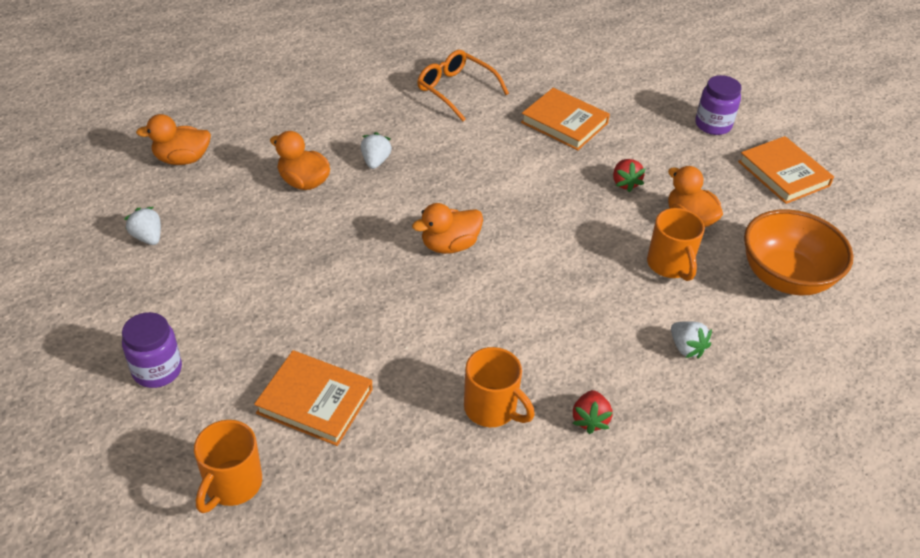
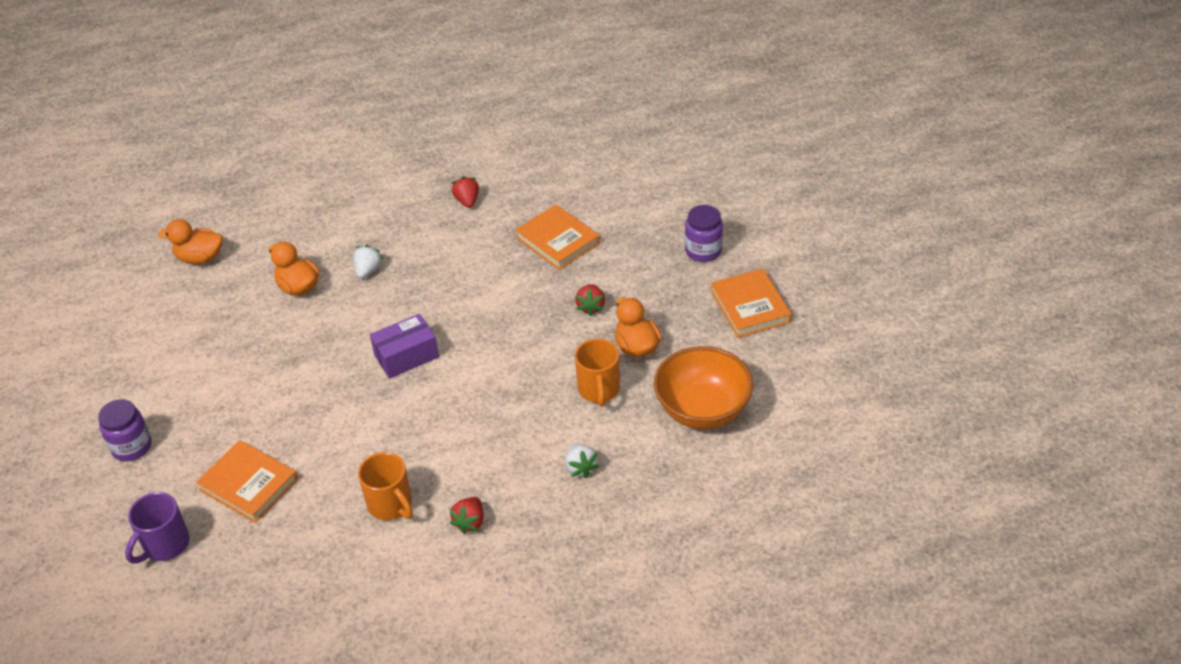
camera: 15 degrees right, 0 degrees up
(148, 237) = (153, 330): white strawberry -> none
(232, 485) = (165, 545): orange mug -> purple mug
(449, 245) = (406, 356): orange duck -> purple box
(456, 90) = (467, 201): orange glasses -> red strawberry

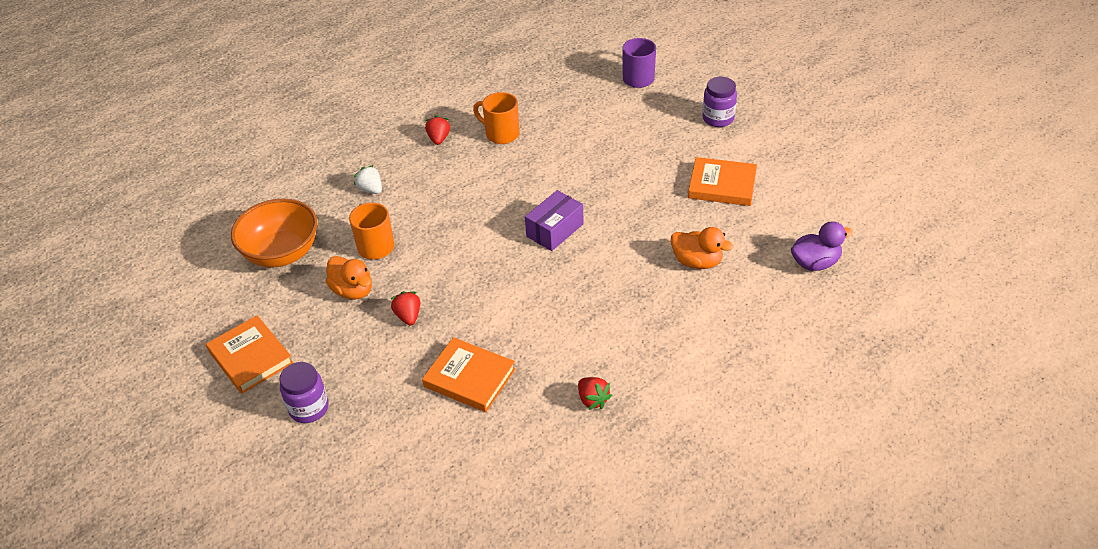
camera: 160 degrees right, 0 degrees up
(200, 258) = (815, 263): orange duck -> purple duck
(249, 484) = (612, 120): orange book -> orange book (722, 185)
(368, 270) = (644, 294): white strawberry -> none

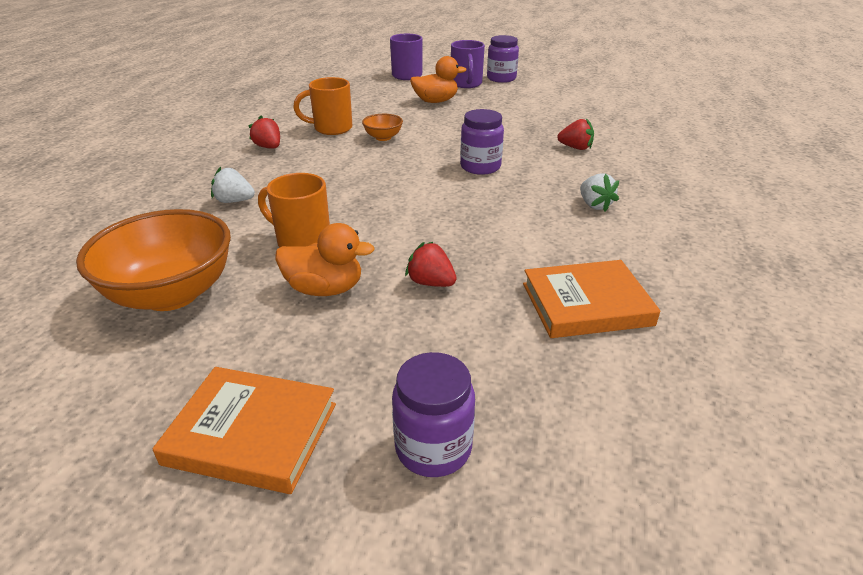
camera: 40 degrees left, 10 degrees down
(525, 162) = (383, 137): none -> orange bowl
(555, 230) = (480, 167): purple box -> purple jar
(582, 308) = (594, 205): none -> white strawberry
(593, 400) = (727, 263): red strawberry -> red strawberry (575, 148)
(675, 114) = (466, 84): none -> purple mug
(697, 261) = (628, 146): orange duck -> orange duck (435, 101)
(722, 185) = (566, 105): orange book -> none
(815, 263) = (703, 121): purple duck -> none

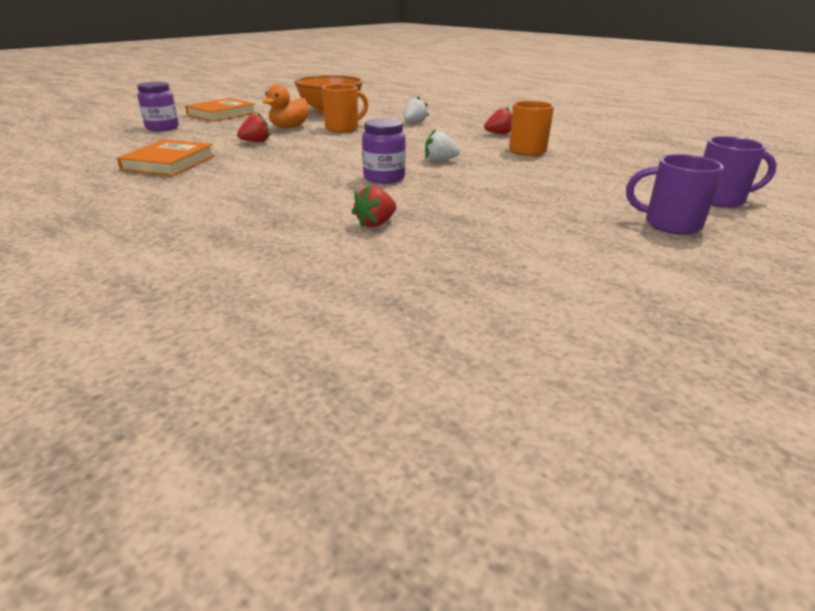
camera: 115 degrees right, 5 degrees down
(383, 137) = (489, 161): orange bowl -> none
(435, 101) = (591, 195): orange duck -> none
(501, 78) = (702, 254): purple jar -> none
(594, 205) = (255, 196): white strawberry -> white strawberry (440, 160)

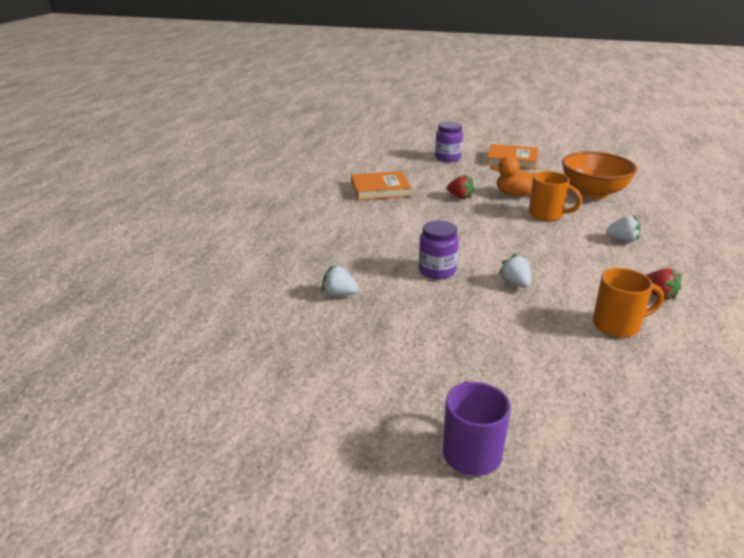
camera: 65 degrees right, 0 degrees up
(375, 224) = (339, 294): red strawberry -> white strawberry
(720, 200) = (601, 496): purple mug -> none

